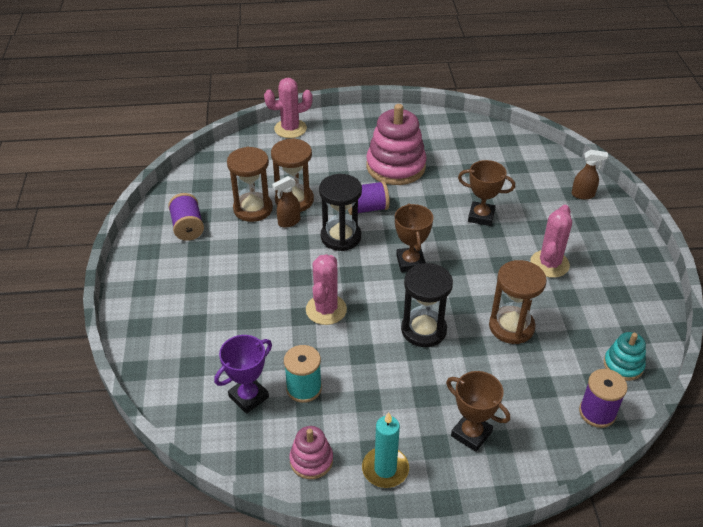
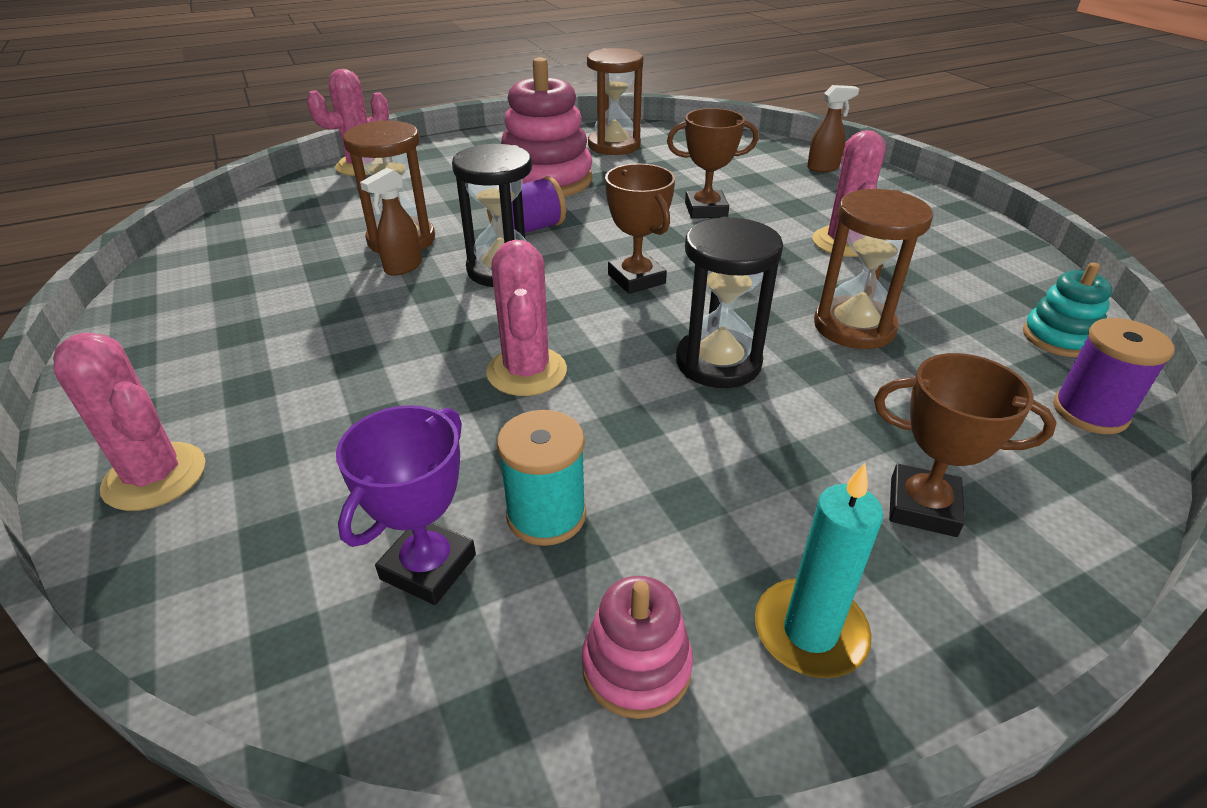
camera: 20 degrees left, 5 degrees down
(151, 323) = (155, 476): none -> pink cactus
(188, 227) = (210, 307): purple spool -> none
(253, 209) = (331, 262): brown hourglass -> brown hourglass (614, 145)

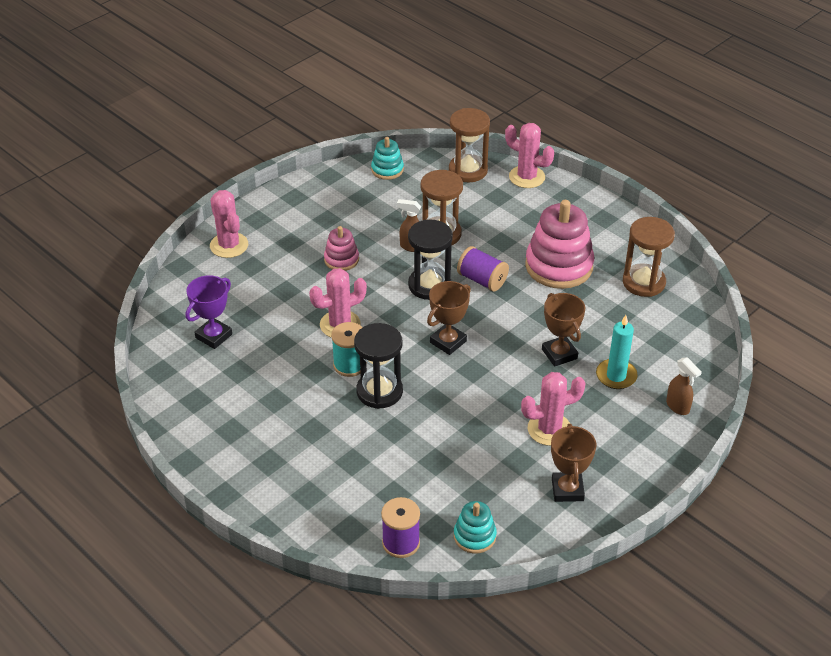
camera: 70 degrees right, 5 degrees up
(155, 476) = (229, 245): pink cactus -> pink cactus turned 45 degrees counterclockwise
(202, 253) = (387, 169): none -> turquoise stacking toy
(428, 567) = (214, 336): purple trophy -> purple trophy turned 60 degrees counterclockwise
(546, 515) = (250, 359): turquoise spool -> turquoise spool (350, 365)
(636, 667) = (191, 402): pink stacking toy -> pink stacking toy (341, 259)
(810, 631) = (221, 445): turquoise candle -> turquoise candle (616, 376)
(854, 326) = (442, 442): brown hourglass -> brown hourglass (468, 170)
(923, 506) = (301, 476): brown trophy -> brown trophy (567, 490)

